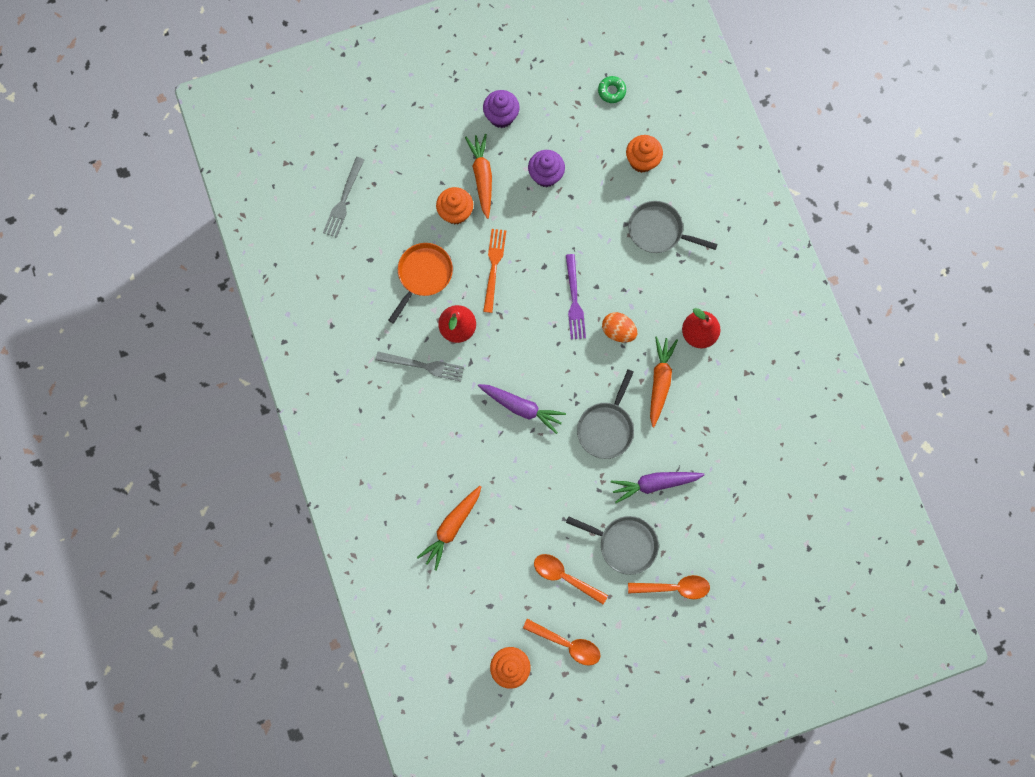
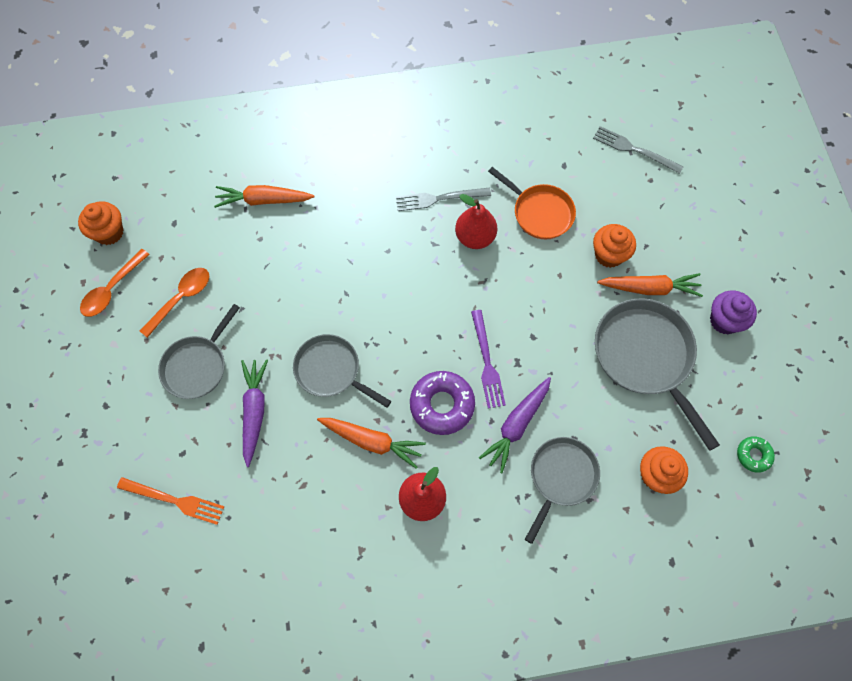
camera: 100 degrees right, 10 degrees down
(423, 366) = (439, 199): grey fork -> grey fork turned 60 degrees clockwise
(451, 527) = (263, 200): orange carrot -> orange carrot turned 45 degrees counterclockwise
(494, 267) = (539, 284): orange fork -> orange fork (175, 500)
(521, 407) = (373, 286): purple carrot -> purple carrot (516, 425)
(545, 175) = (645, 357): purple cupcake -> grey pan
(574, 300) = (487, 362): purple fork -> purple fork turned 105 degrees counterclockwise
(618, 331) = (442, 405): orange egg -> purple donut
(674, 587) = (134, 410): orange spoon -> none

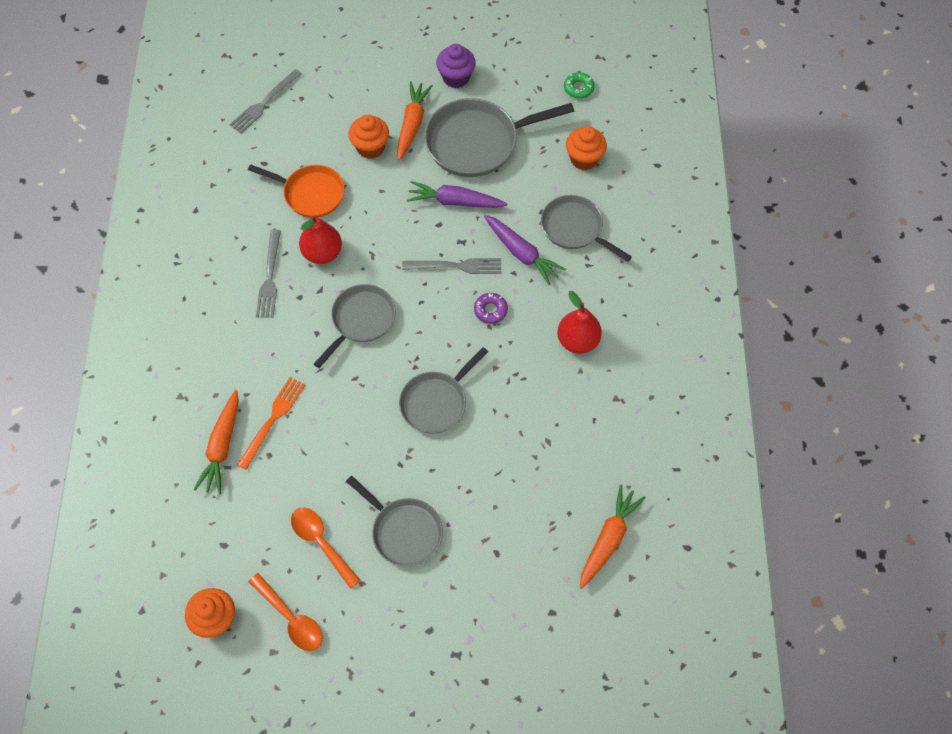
camera: 80 degrees left, 5 degrees down
(175, 500) = (544, 563): orange fork -> orange fork (273, 419)
(254, 411) = (465, 479): purple carrot -> purple carrot (455, 201)
(372, 441) = (515, 375): orange carrot -> orange carrot (608, 539)
(408, 286) = (361, 320): none -> grey pan
(442, 405) = (490, 310): purple donut -> purple donut, size x0.54
(487, 362) = (456, 266): purple fork -> grey fork
(539, 212) = (310, 193): orange pan -> orange pan turned 60 degrees clockwise

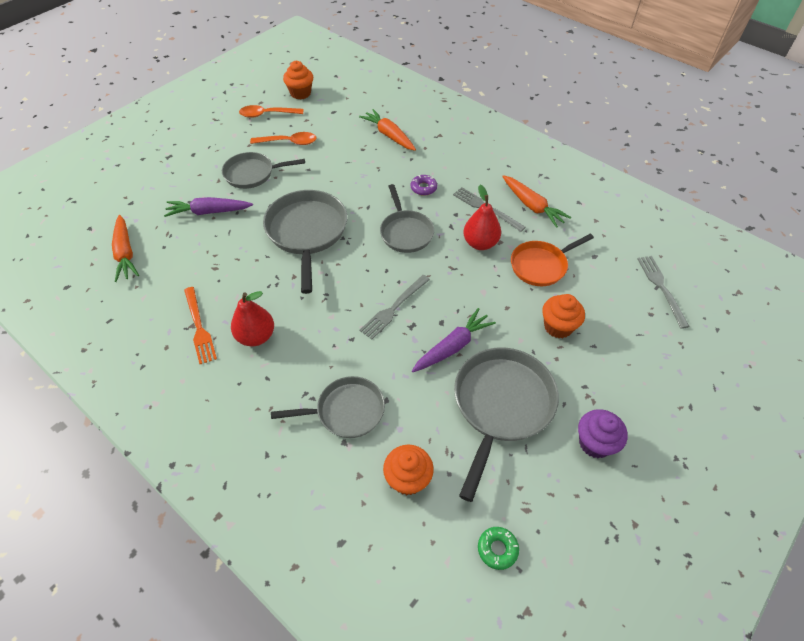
camera: 130 degrees right, 10 degrees down
(273, 419) = (382, 161): orange fork -> orange fork (199, 327)
(412, 124) = (561, 371): orange carrot -> orange carrot (532, 206)
(436, 402) = (307, 233): grey pan -> grey pan, size x1.54
(490, 310) = (337, 303): purple donut -> purple donut (423, 188)
(521, 253) = (362, 356): purple carrot -> purple carrot (209, 212)

